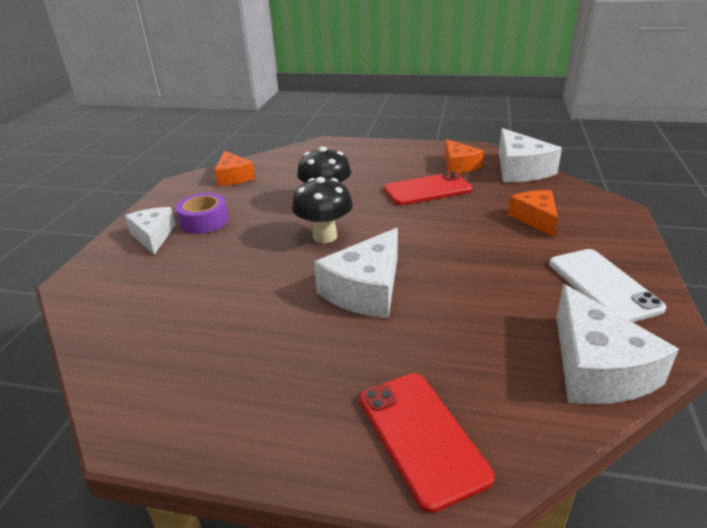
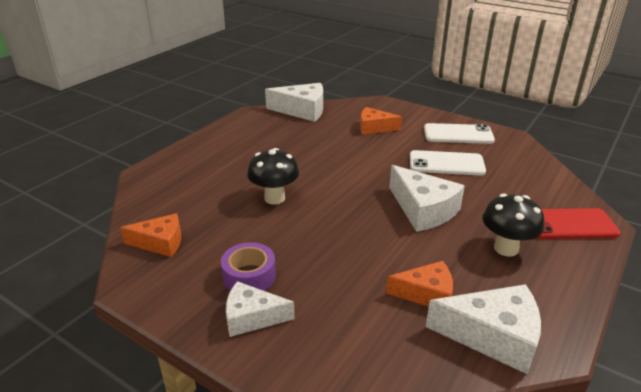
camera: 70 degrees left, 0 degrees up
(325, 236) = (336, 211): black mushroom -> black mushroom (506, 248)
(427, 190) = (298, 150): red phone -> none
(459, 165) = (271, 128): orange cheese -> orange cheese (426, 294)
(499, 289) = (446, 163): none -> white phone
(596, 367) = (526, 160): white cheese -> white cheese (493, 336)

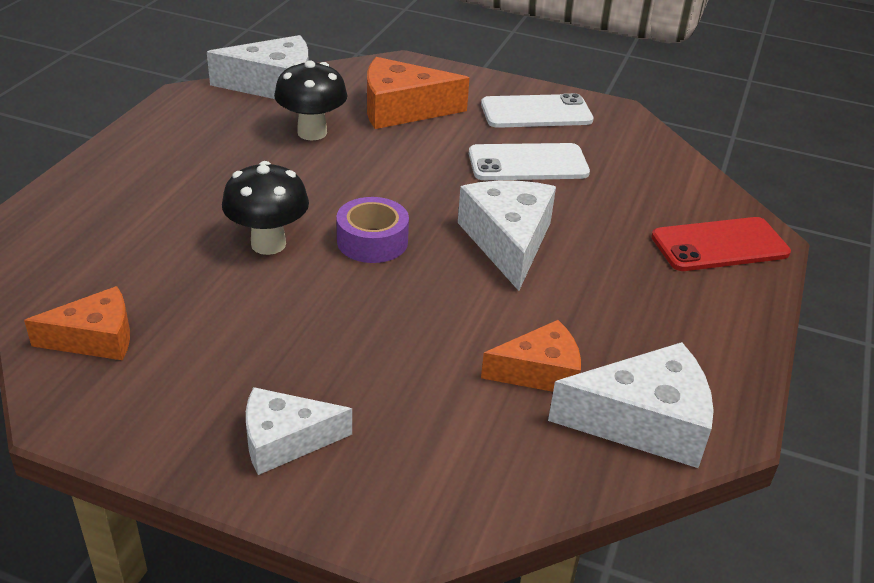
camera: 15 degrees left, 5 degrees up
(249, 276) = (262, 376): purple tape -> purple tape (372, 241)
(374, 128) = (402, 109): orange cheese -> orange cheese, size x1.51
(423, 209) = (508, 242): white cheese -> white cheese turned 135 degrees counterclockwise
(506, 248) = (639, 290): black mushroom -> black mushroom (312, 133)

